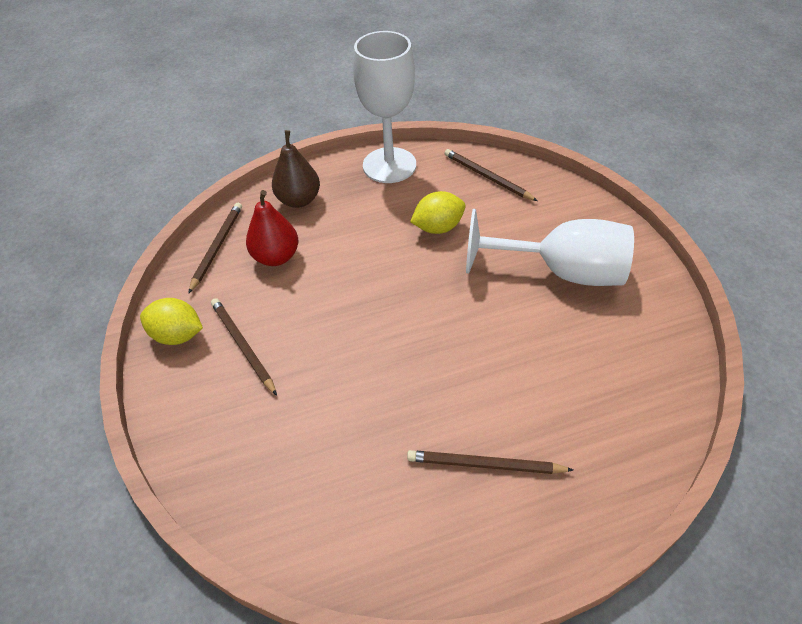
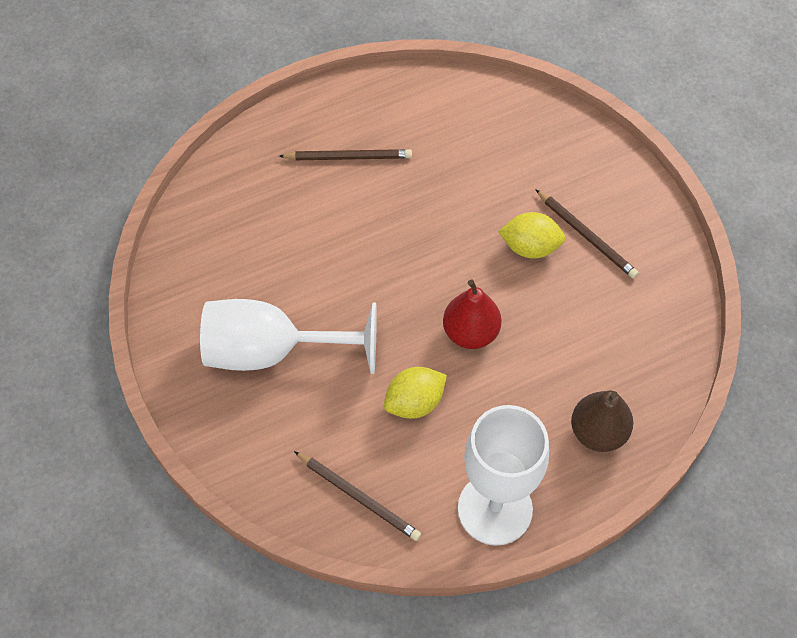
camera: 170 degrees right, 10 degrees up
(178, 335) = (655, 240): yellow lemon -> yellow lemon (530, 247)
(217, 247) = (668, 350): brown pencil -> none
(276, 257) = (593, 342): red pear -> red pear (470, 332)

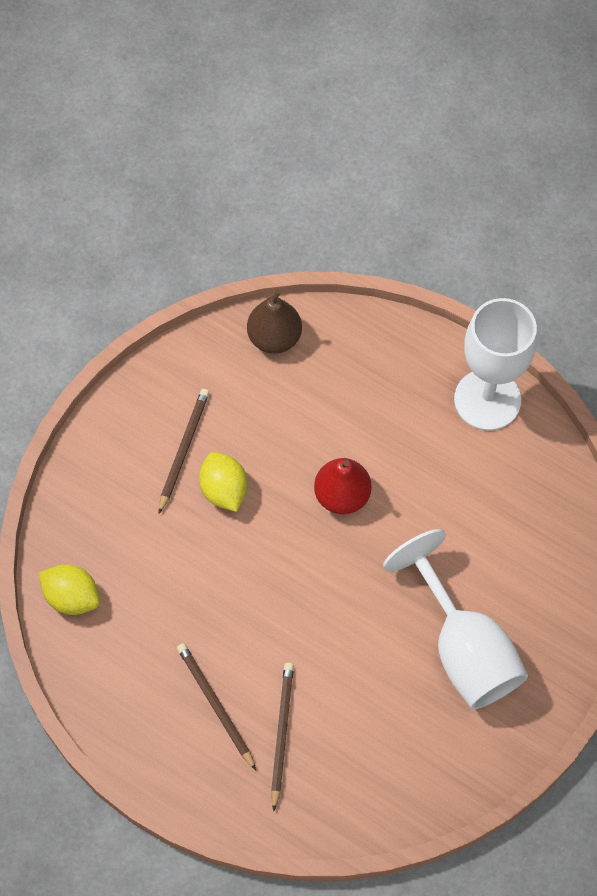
camera: 120 degrees left, 5 degrees up
(358, 497) = (544, 503): brown pencil -> brown pencil (281, 733)
(414, 403) = (436, 505): yellow lemon -> yellow lemon (72, 597)
(598, 432) = (373, 357): brown pear -> brown pear (274, 338)

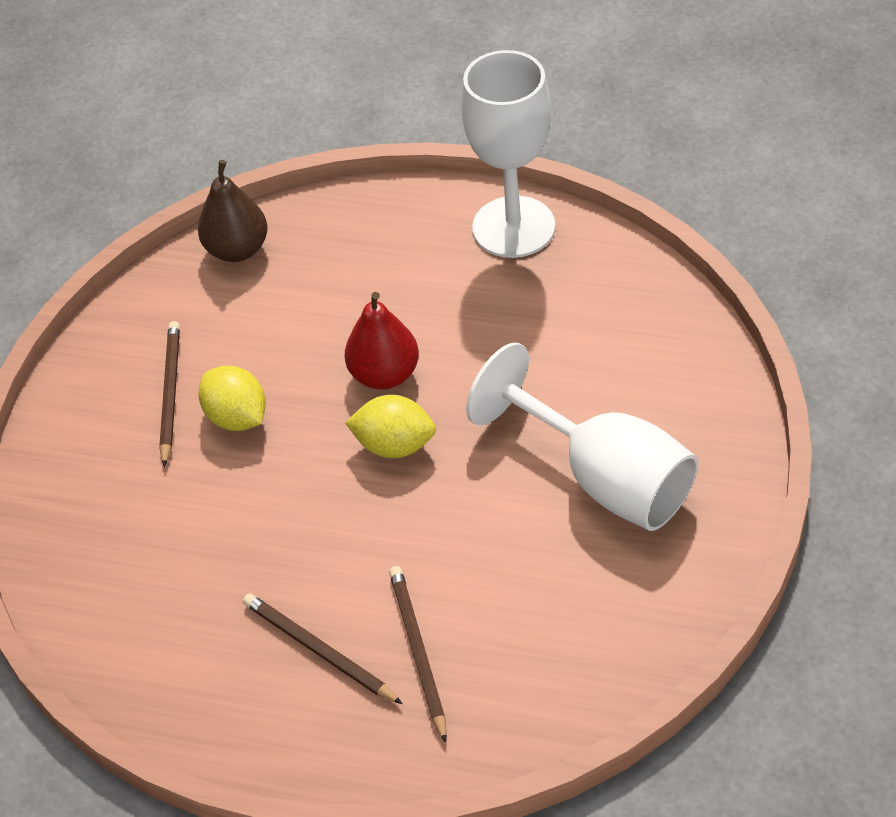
camera: 15 degrees left, 15 degrees down
(72, 597) = (84, 596): yellow lemon -> yellow lemon (394, 445)

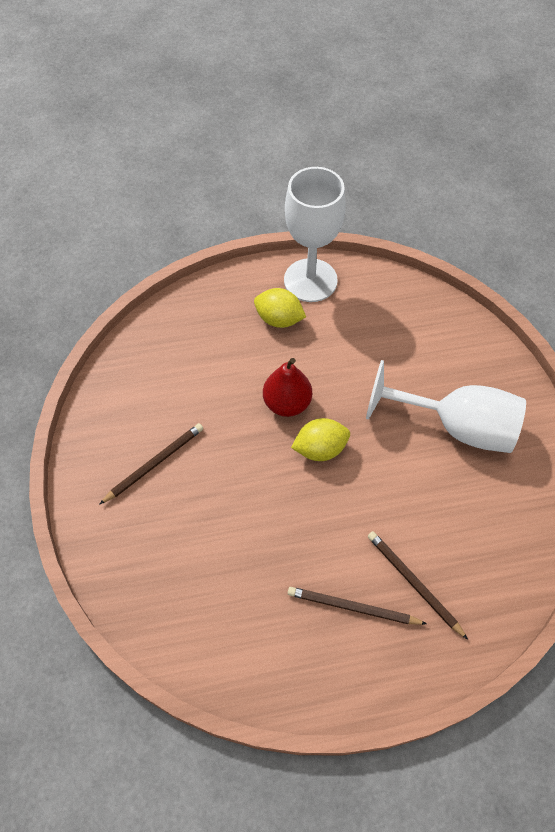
camera: 30 degrees left, 10 degrees up
(170, 393) = (154, 463): brown pencil -> brown pencil turned 75 degrees clockwise
(237, 250) = (143, 348): brown pear -> none
(237, 417) = (209, 465): yellow lemon -> yellow lemon (279, 319)

